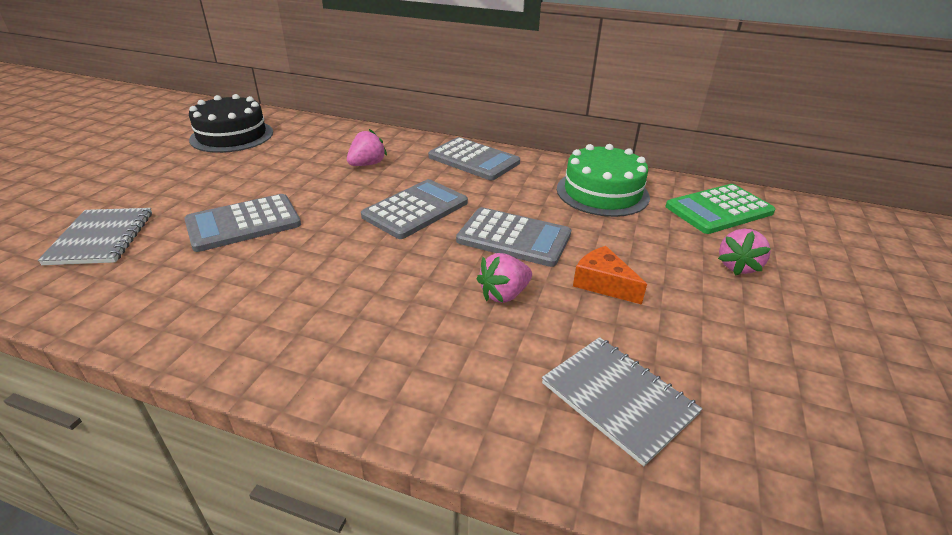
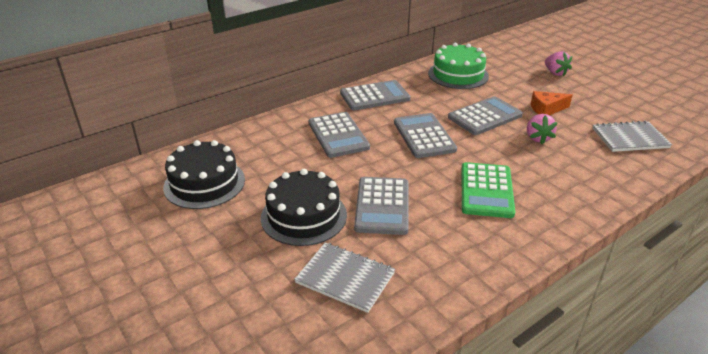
camera: 55 degrees left, 0 degrees up
(202, 189) = (304, 216): none -> black cake
(367, 164) = (338, 135): pink strawberry -> grey calculator
(719, 210) = (503, 54): green calculator -> green calculator (486, 190)

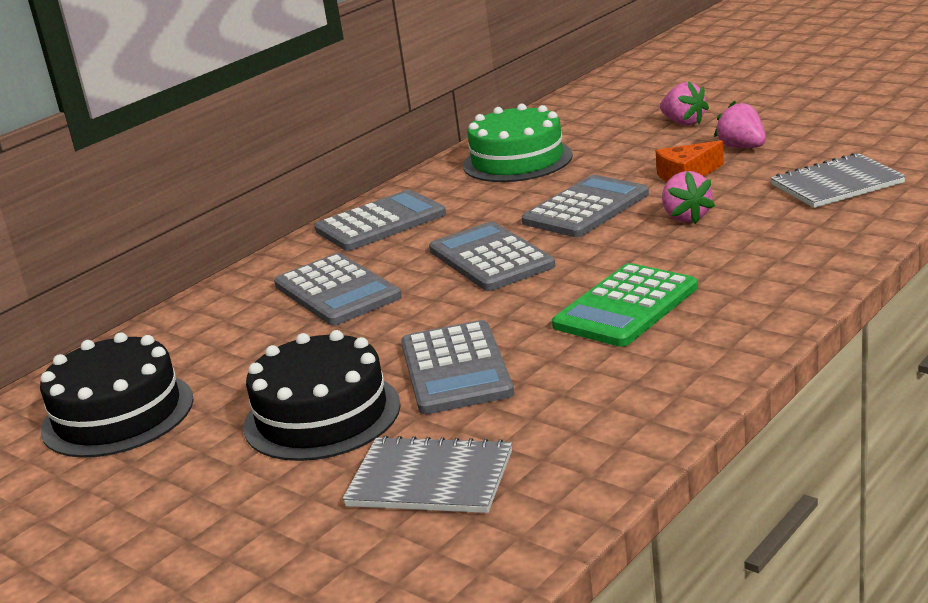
camera: 10 degrees left, 10 degrees down
(486, 190) = (625, 307): green calculator -> green calculator turned 45 degrees clockwise
(583, 98) = (742, 147): none -> pink strawberry

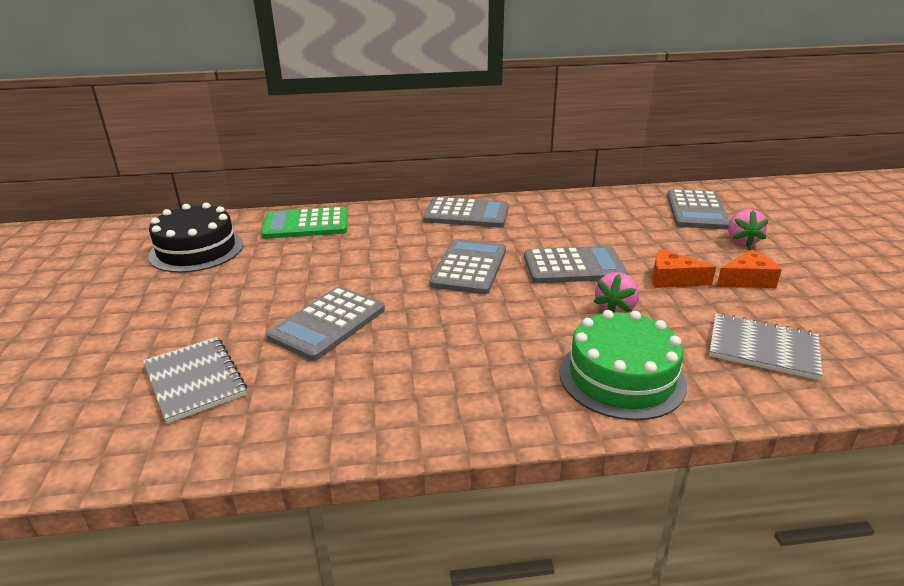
camera: 40 degrees right, 5 degrees up
(322, 415) = (239, 307): black cake -> none
(337, 291) = (376, 241): grey calculator -> grey calculator (696, 210)
(517, 160) = (598, 214): green cake -> green cake (621, 377)
(625, 307) = (467, 346): green calculator -> green calculator (306, 224)
(742, 147) = (747, 280): pink strawberry -> orange cheese

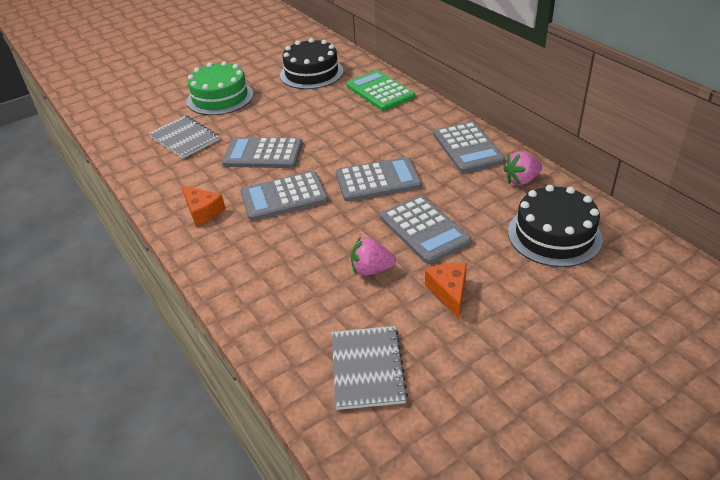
camera: 65 degrees right, 10 degrees up
(194, 380) = (184, 138): grey notebook -> grey notebook turned 75 degrees counterclockwise
(621, 377) = (277, 295): green cake -> green cake (220, 97)
(625, 218) = (554, 235): none -> black cake
(696, 210) = (628, 279): grey calculator -> grey calculator (284, 197)
(741, 241) = (581, 326): pink strawberry -> pink strawberry (521, 180)
(747, 280) = (490, 342): orange cheese -> orange cheese (203, 211)

